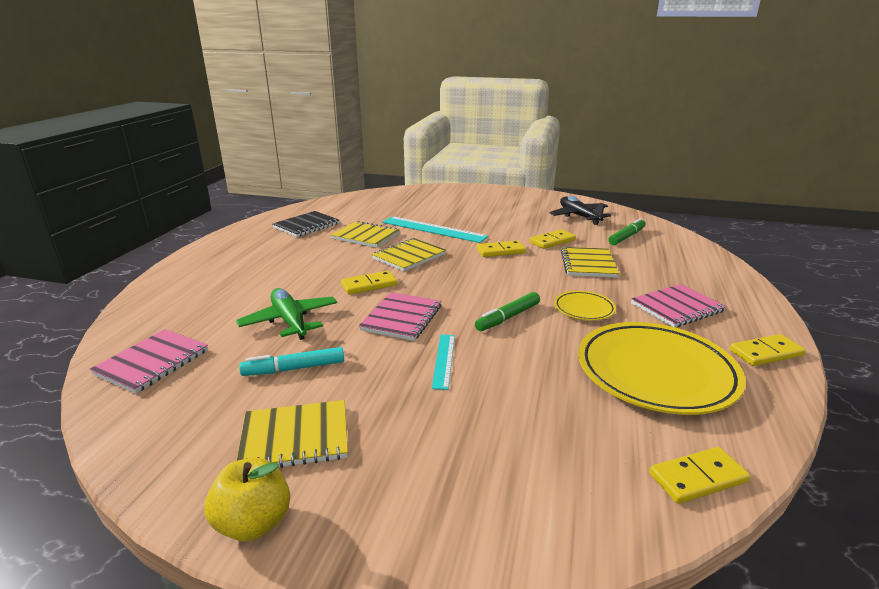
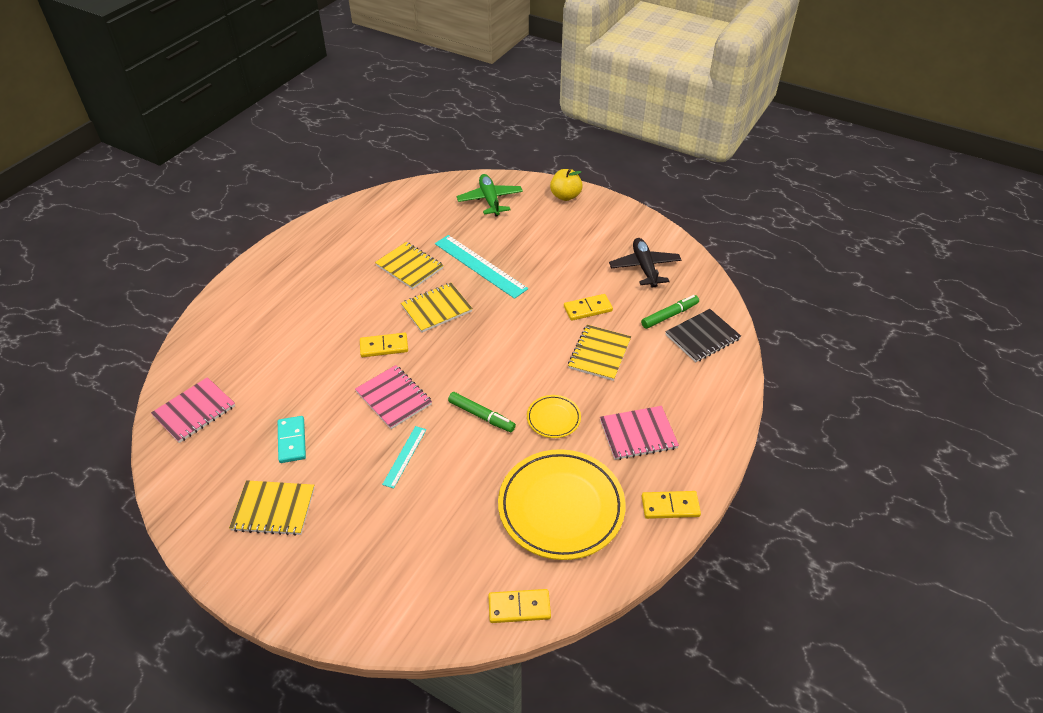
camera: 15 degrees right, 20 degrees up
(254, 523) = (232, 570): yellow apple -> yellow apple (565, 196)
(290, 321) = (304, 383): green plane -> green plane (490, 200)
(294, 369) = (292, 441): turquoise marker -> turquoise domino
(306, 226) = (360, 237): black notebook -> black notebook (702, 337)
(402, 318) = (394, 398): pink notebook -> pink notebook turned 75 degrees counterclockwise
(501, 251) = (527, 316): yellow domino -> none
(508, 317) = (481, 416): green marker -> green marker turned 120 degrees counterclockwise

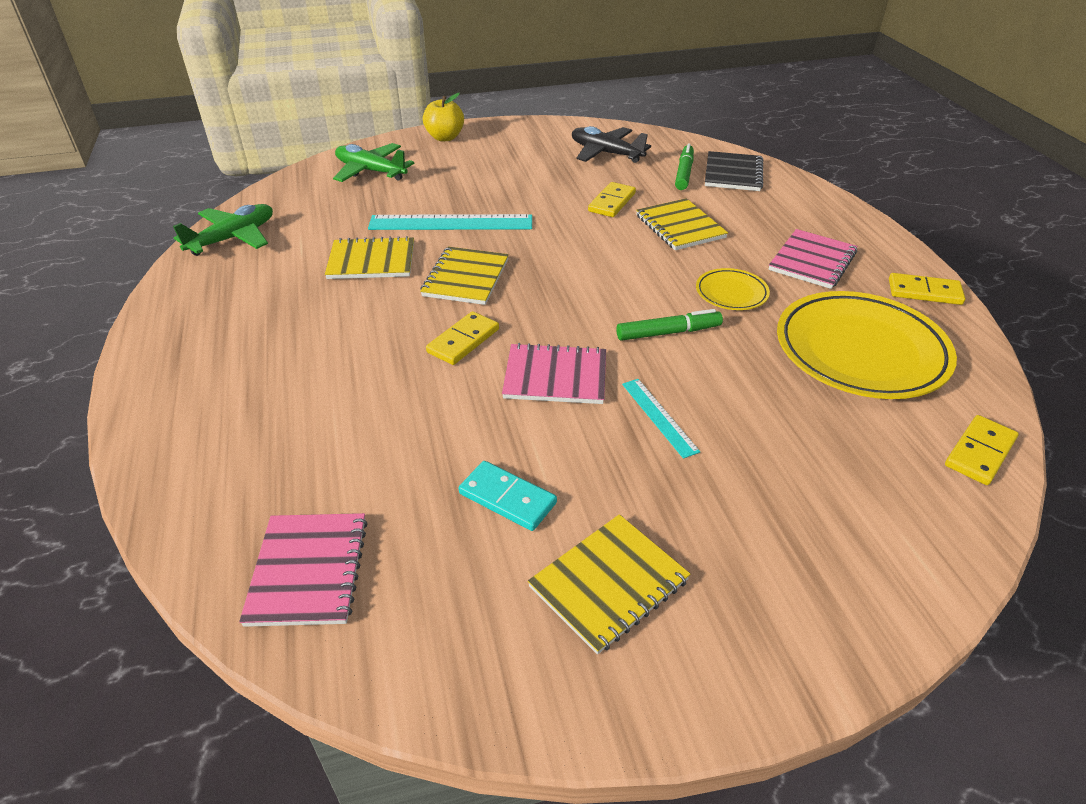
camera: 45 degrees left, 5 degrees down
(370, 210) = (233, 238): none -> green plane
(670, 506) = (924, 292): yellow domino -> yellow domino turned 60 degrees clockwise

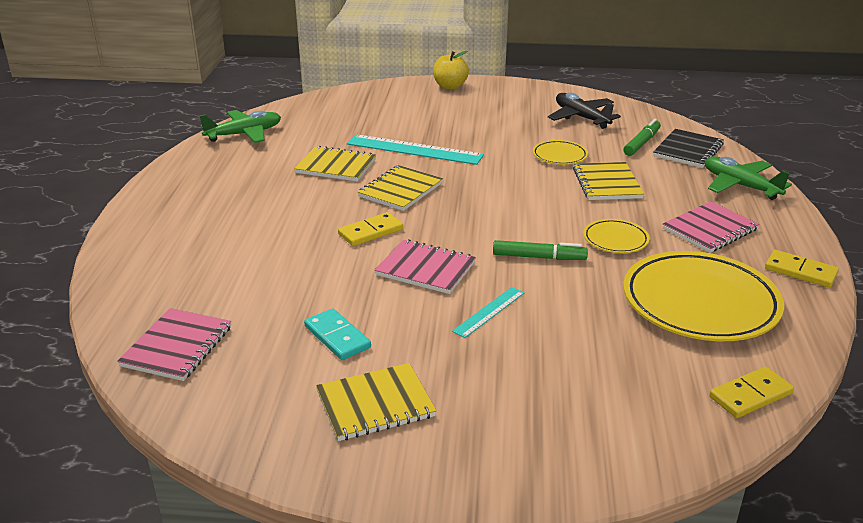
camera: 20 degrees right, 10 degrees down
(371, 171) = (374, 103): green plane -> green plane (740, 186)
(612, 202) = (559, 156): yellow domino -> yellow plate
(659, 416) = (489, 312): turquoise ruler -> turquoise ruler turned 45 degrees clockwise

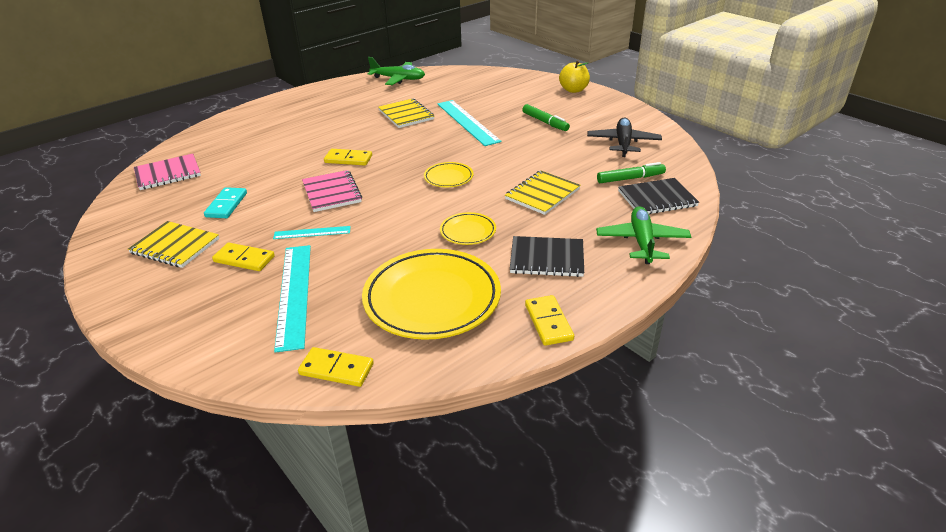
camera: 45 degrees right, 5 degrees up
(400, 190) = (410, 143): yellow notebook -> none
(479, 370) = (244, 259): none -> yellow domino
(539, 257) = (401, 218): green marker -> green marker (545, 122)
(559, 156) = (550, 162): yellow plate -> yellow plate (448, 177)
(592, 368) = (294, 294): none -> turquoise ruler
(710, 229) = (547, 258): pink notebook -> black notebook

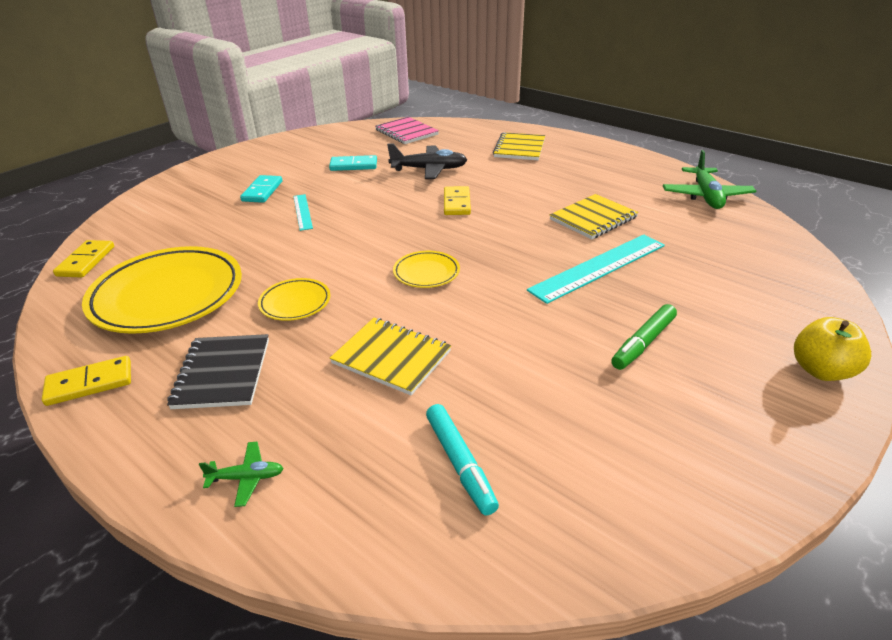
camera: 80 degrees right, 0 degrees up
(175, 246) = (287, 161): yellow notebook -> yellow notebook (519, 148)
(244, 259) = (262, 191): yellow domino -> turquoise domino
(294, 294) = (202, 222): turquoise ruler -> none
(332, 192) = (380, 207): pink notebook -> none
(623, 143) = (606, 452): black plane -> black plane (429, 169)
(630, 178) = (460, 463): green marker -> turquoise marker
(642, 242) = (246, 478): green plane -> green plane, size x0.51
(657, 199) = (388, 503): black notebook -> none

